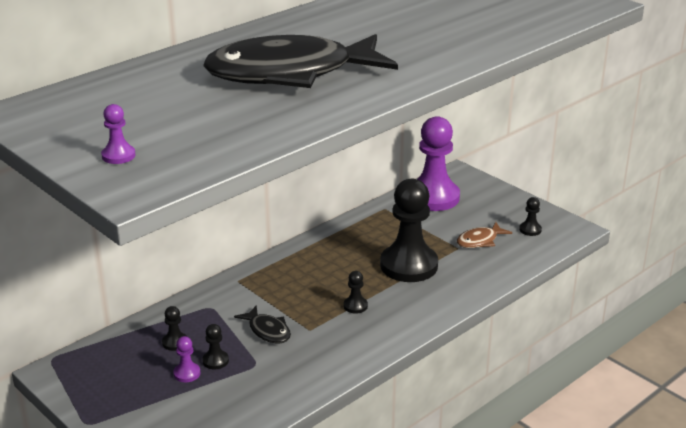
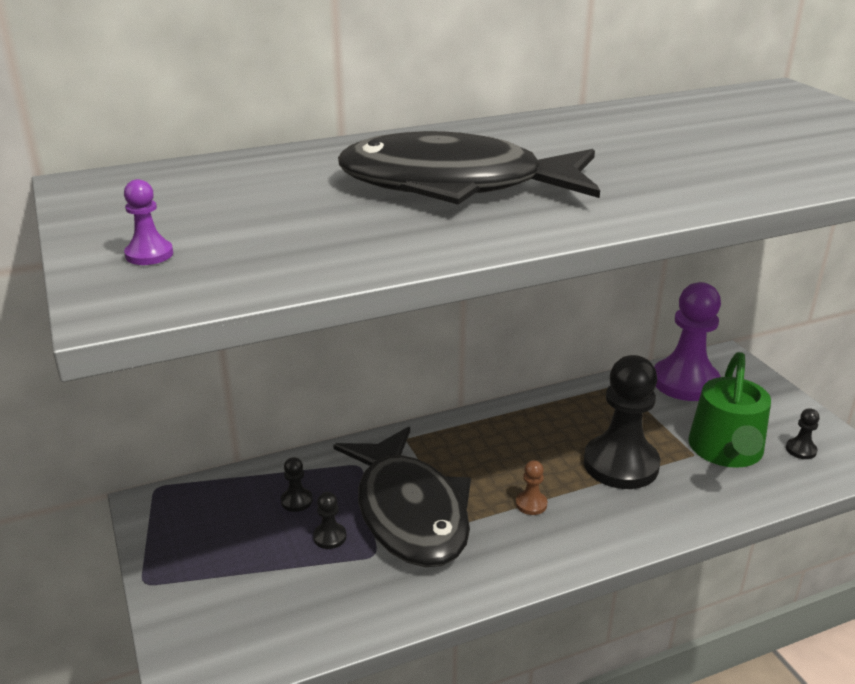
camera: 20 degrees right, 0 degrees up
(187, 373) = (289, 545): purple pawn -> none
(267, 331) = (409, 512): black fish -> black fish, size x2.45
(355, 306) = (531, 504): black pawn -> brown pawn
(480, 241) = (726, 451): brown fish -> green watering can

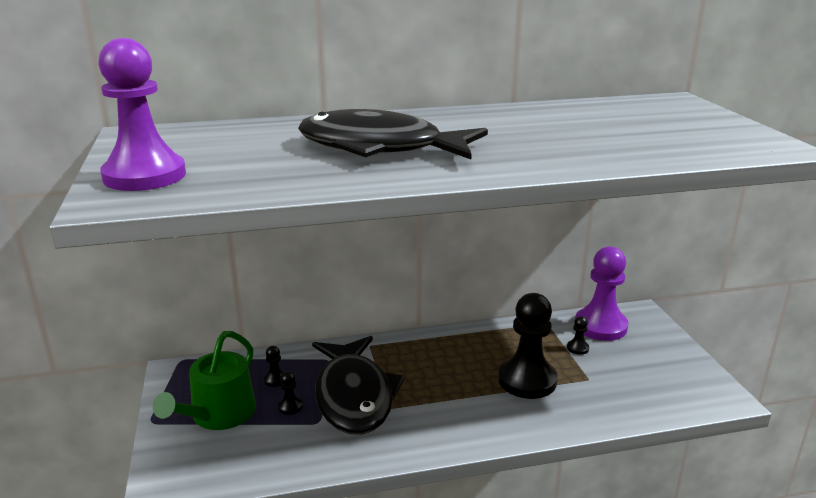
camera: 10 degrees right, 5 degrees down
(149, 254) = (145, 176): purple pawn -> purple pawn, size x2.50
(531, 504) = (447, 400): brown pawn -> none
(726, 451) = (616, 379): green watering can -> green watering can (218, 415)
(801, 450) = (678, 385): black pawn -> black pawn (577, 348)

